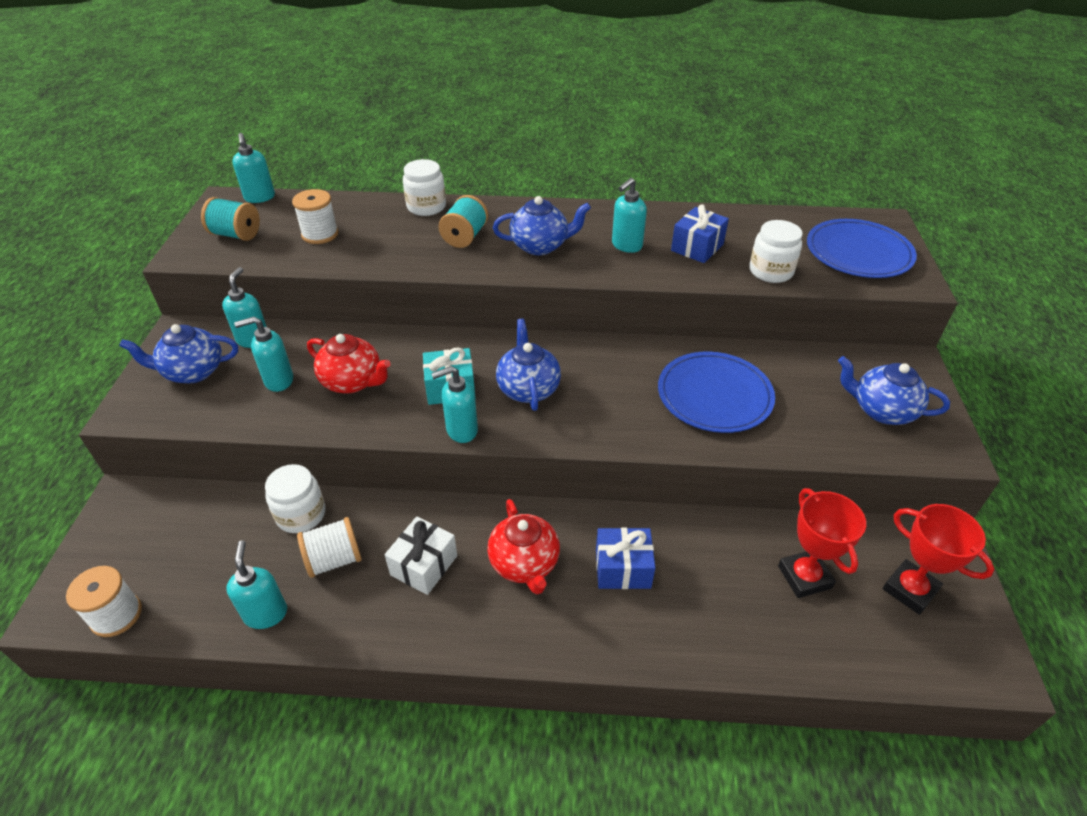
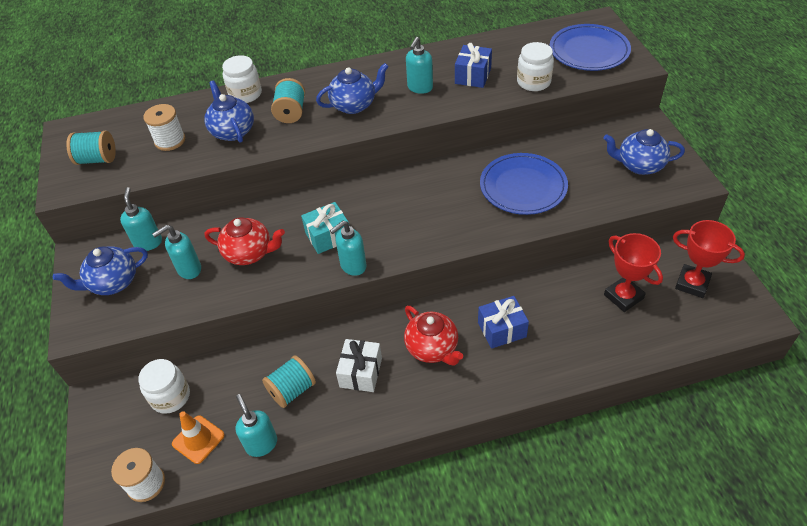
camera: 15 degrees left, 5 degrees up
(200, 583) = (198, 439): none -> orange traffic cone
(260, 198) = (97, 121): turquoise soap dispenser -> none
(301, 514) = (249, 366): white jar -> white jar (170, 396)
(334, 559) = (292, 390): white spool -> turquoise spool
(528, 389) = (387, 220): blue teapot -> blue teapot (232, 131)

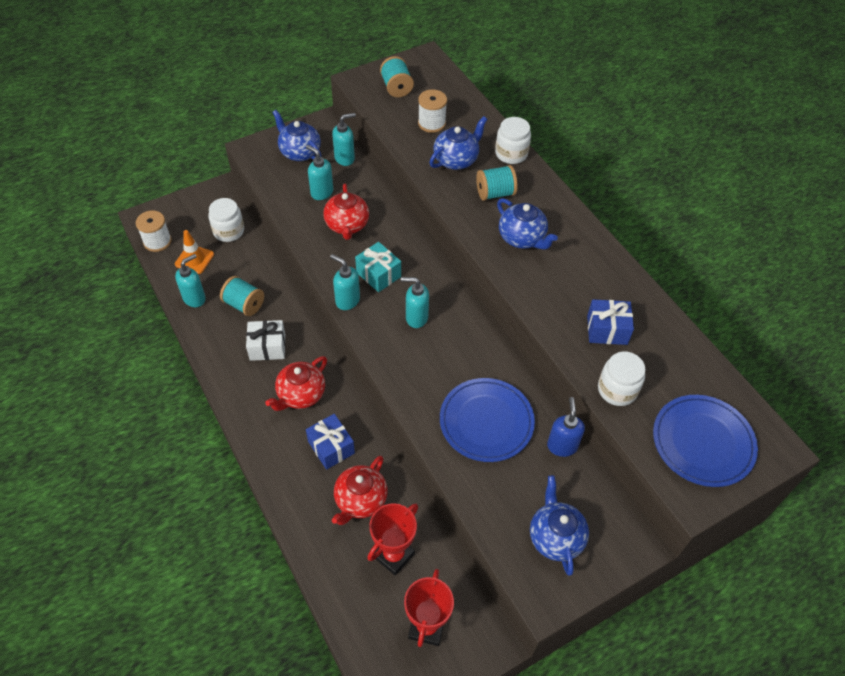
camera: 70 degrees right, 5 degrees up
(420, 88) = (568, 286): turquoise soap dispenser -> turquoise soap dispenser (416, 318)
(555, 146) = (562, 446): none -> blue soap dispenser
(564, 314) = (360, 500): none -> red teapot

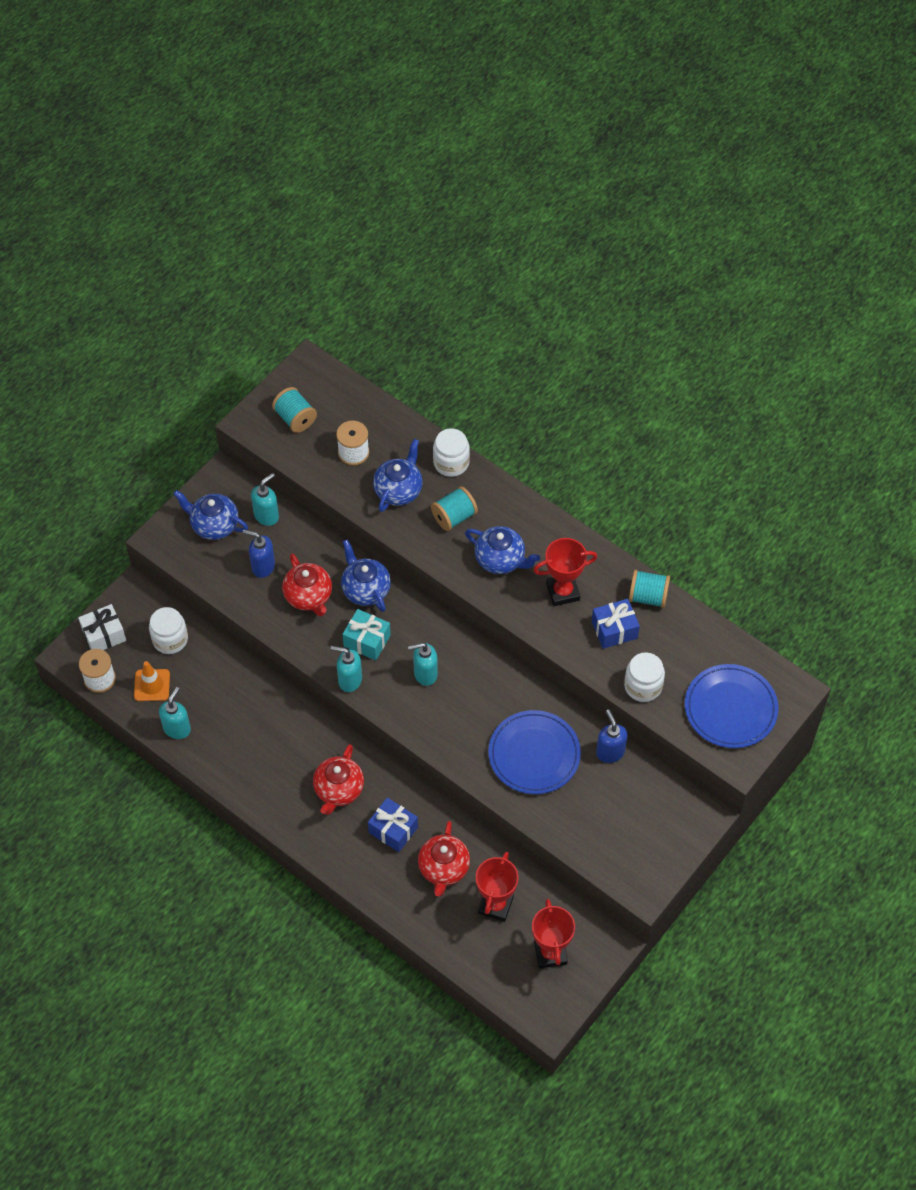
camera: 20 degrees left, 5 degrees up
(244, 304) = (232, 717): turquoise spool -> turquoise spool (648, 596)
(267, 347) = (280, 753): white gift -> white gift (104, 635)
(321, 192) = (262, 566): turquoise soap dispenser -> blue soap dispenser
(555, 537) = (633, 835): blue teapot -> blue teapot (365, 589)
(569, 282) = (563, 592): none -> red trophy

